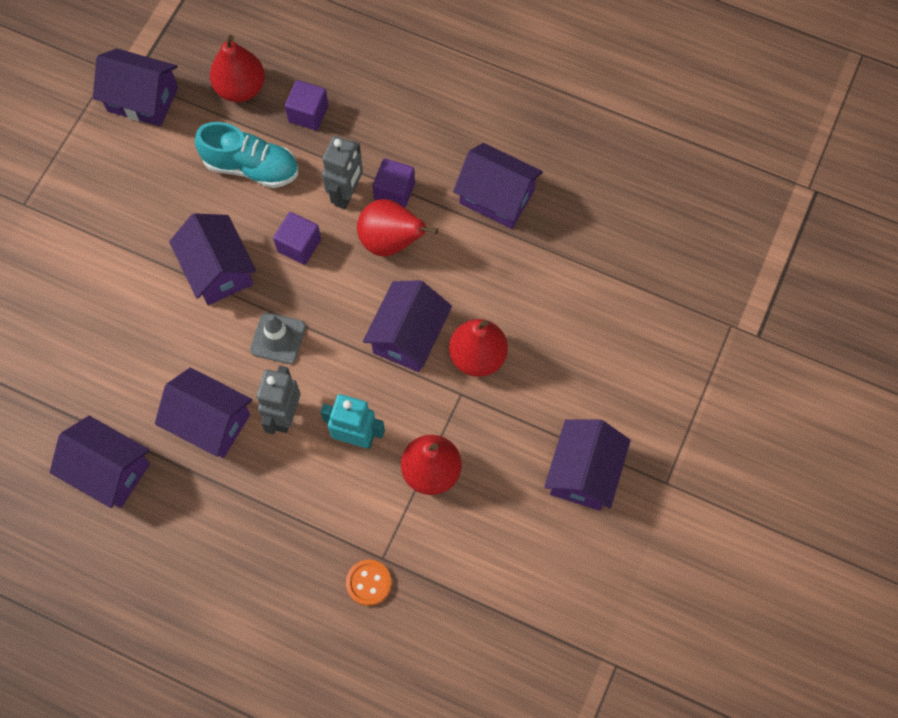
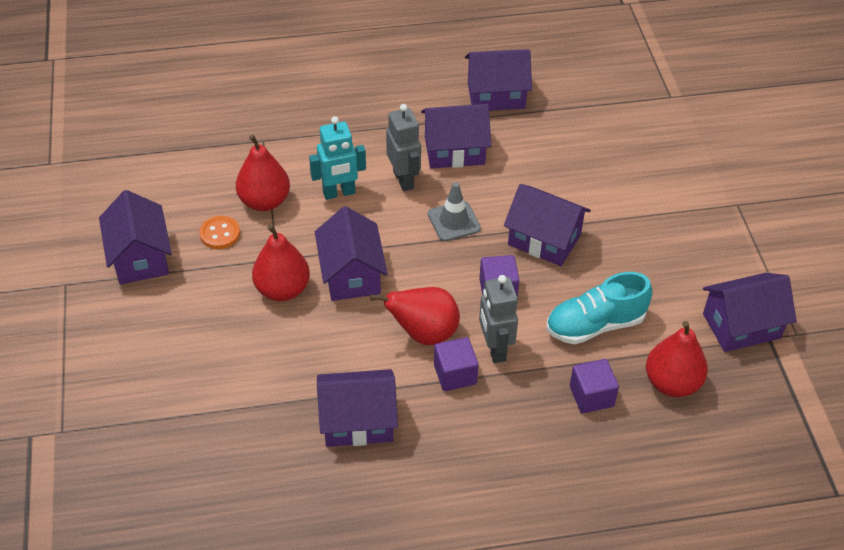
camera: 145 degrees right, 20 degrees down
(368, 583) = (262, 124): orange button -> orange button (220, 234)

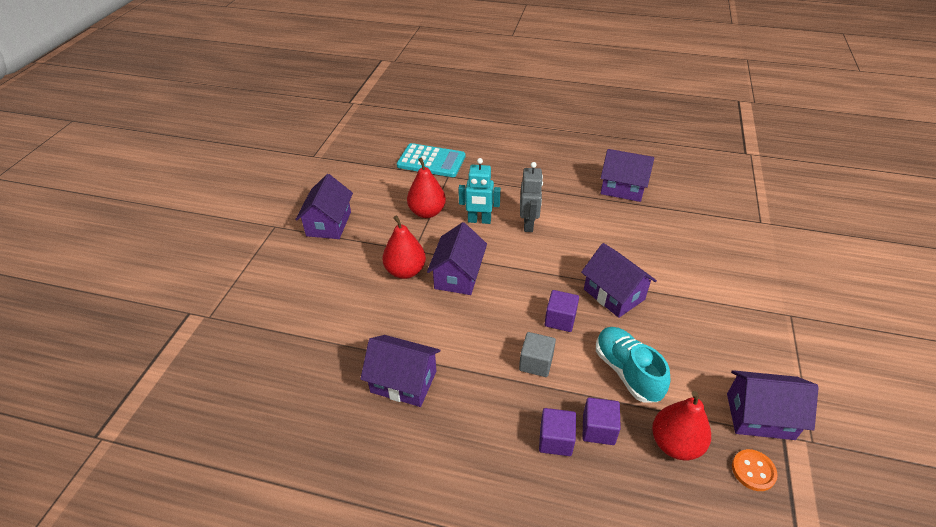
camera: 25 degrees right, 5 degrees down
(220, 234) = (386, 224): orange button -> orange button (753, 471)
(227, 124) = (431, 161): none -> turquoise calculator
(424, 333) = (487, 333): red pear -> none
(454, 151) = (574, 215): purple house -> none
(454, 221) = (550, 261): grey traffic cone -> none
(455, 374) = (495, 372): purple cube -> purple cube (555, 440)
(494, 349) = (536, 363): grey robot -> grey cube
(595, 325) = (627, 372): turquoise shoe -> turquoise shoe turned 60 degrees clockwise

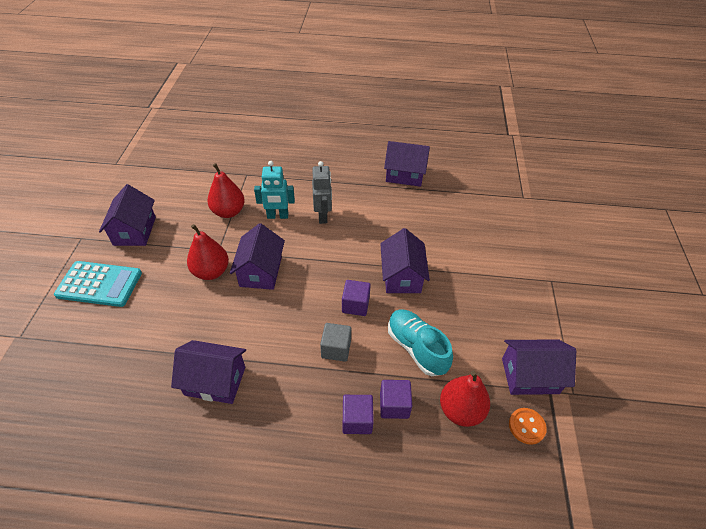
camera: 10 degrees left, 5 degrees up
(431, 161) = (230, 161): turquoise calculator -> turquoise calculator (99, 284)
(614, 294) = (401, 276): purple house -> purple house turned 45 degrees clockwise

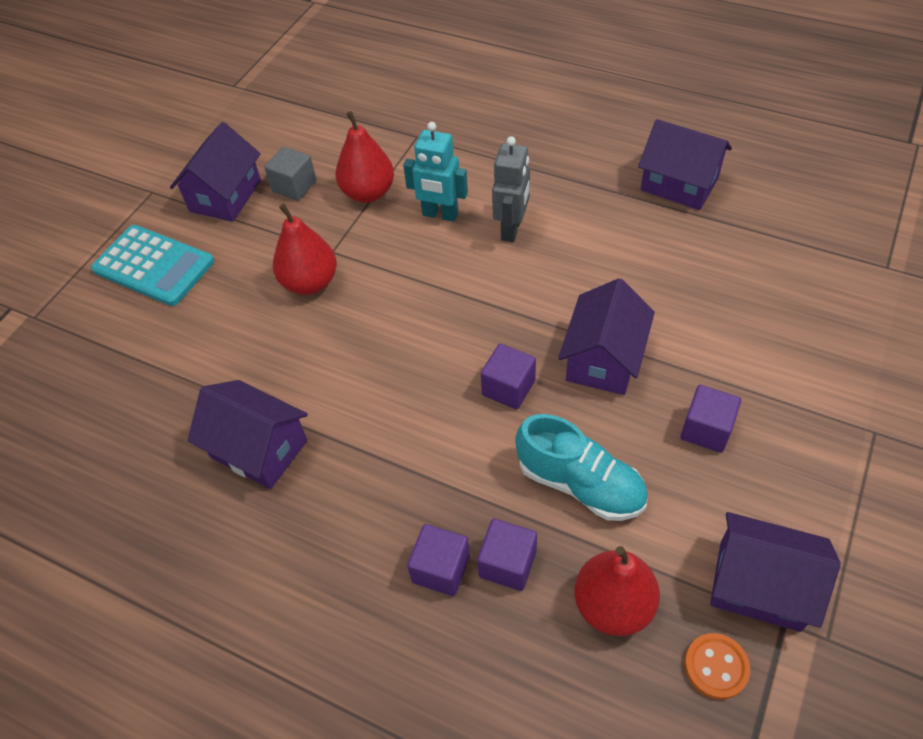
camera: 25 degrees right, 5 degrees up
(260, 271) = (382, 299): purple house -> none
(336, 349) = (451, 449): grey cube -> grey cube (294, 186)
(416, 348) = (580, 484): turquoise shoe -> turquoise shoe turned 135 degrees clockwise
(470, 301) = (706, 430): none -> purple cube

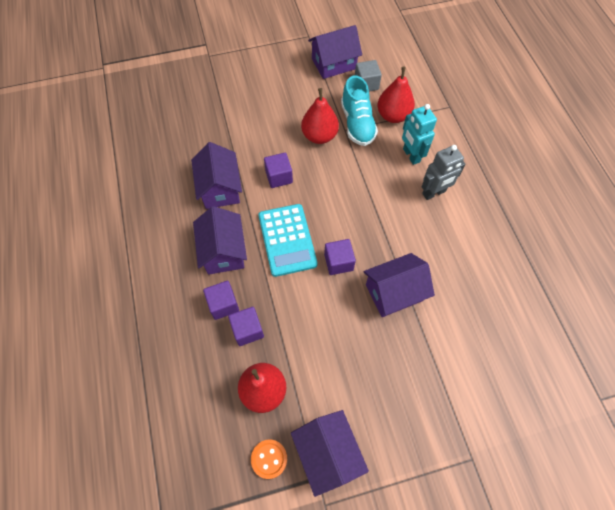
camera: 45 degrees right, 10 degrees up
(154, 266) = (271, 72): turquoise calculator -> turquoise calculator (287, 240)
(580, 484) = (314, 332): turquoise shoe -> turquoise shoe (357, 123)
(679, 184) = (548, 249): purple house -> purple house (223, 251)
(706, 430) = (395, 370): purple cube -> purple cube (279, 177)

